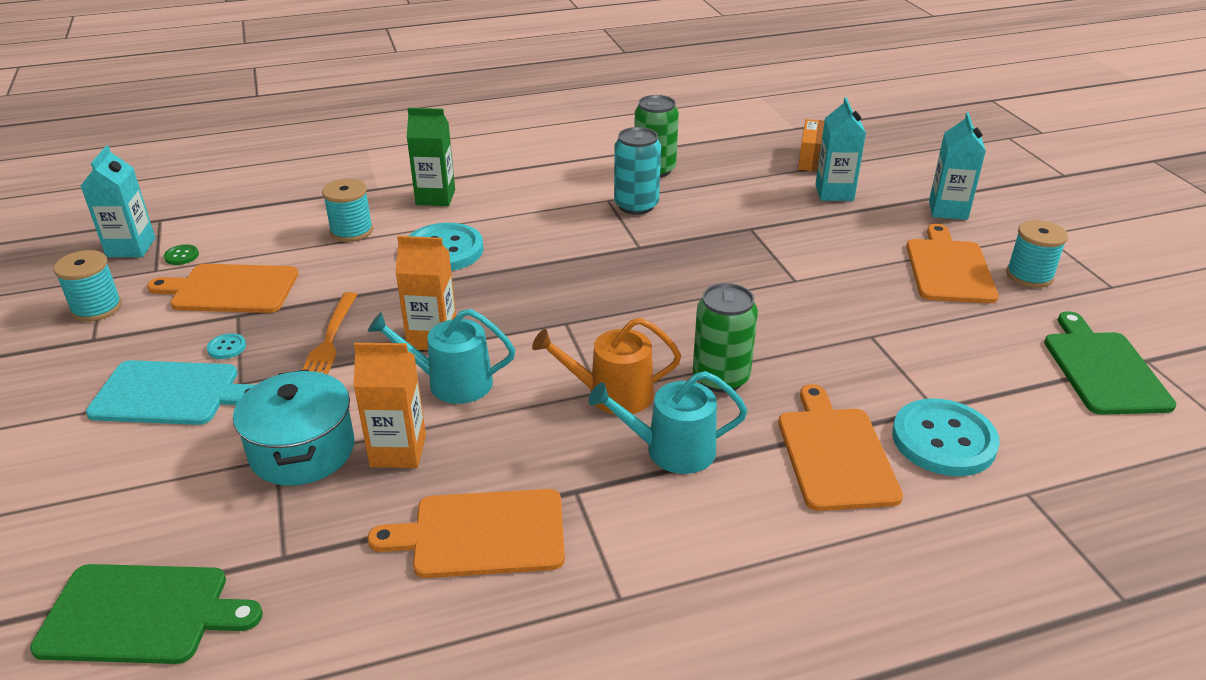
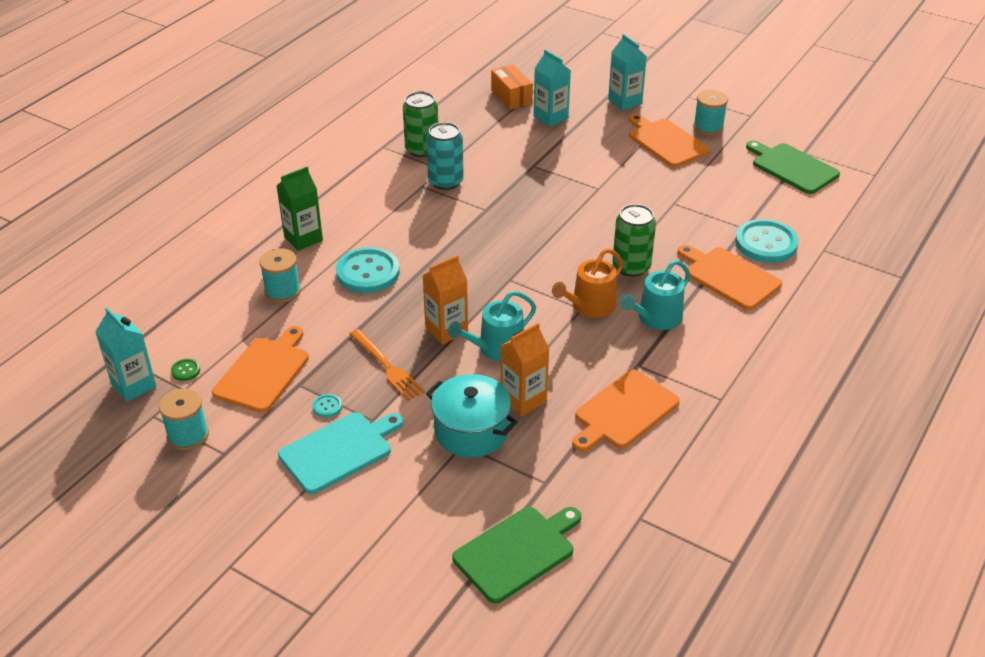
camera: 40 degrees left, 5 degrees up
(230, 289) = (264, 372): orange cutting board -> orange cutting board turned 150 degrees clockwise

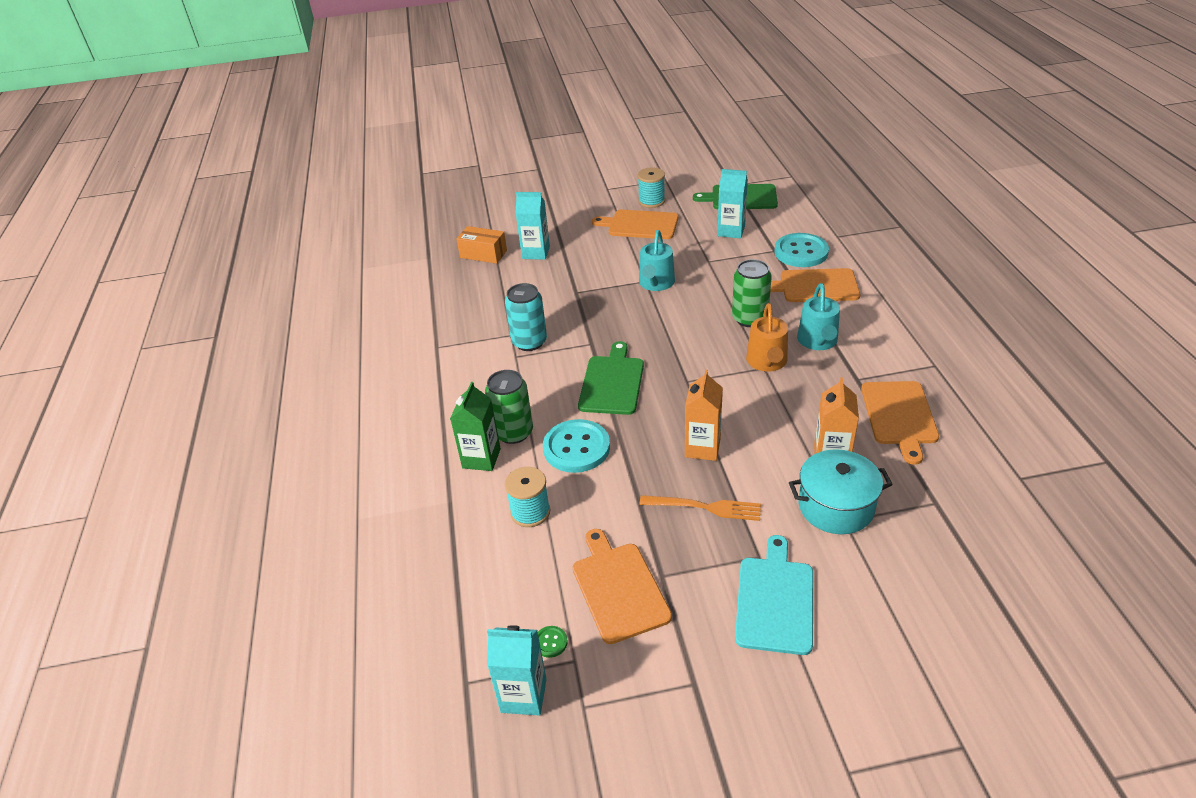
camera: 40 degrees left, 0 degrees up
(188, 435) = (641, 695): turquoise spool -> none
(327, 406) = (711, 574): turquoise button -> none
(422, 149) = (473, 330): green can -> green can (513, 432)
(497, 348) = (757, 435): turquoise watering can -> turquoise watering can (656, 283)
(517, 552) = (999, 565): green cutting board -> green cutting board (612, 382)
(625, 102) = (571, 214): turquoise carton -> turquoise carton (731, 231)

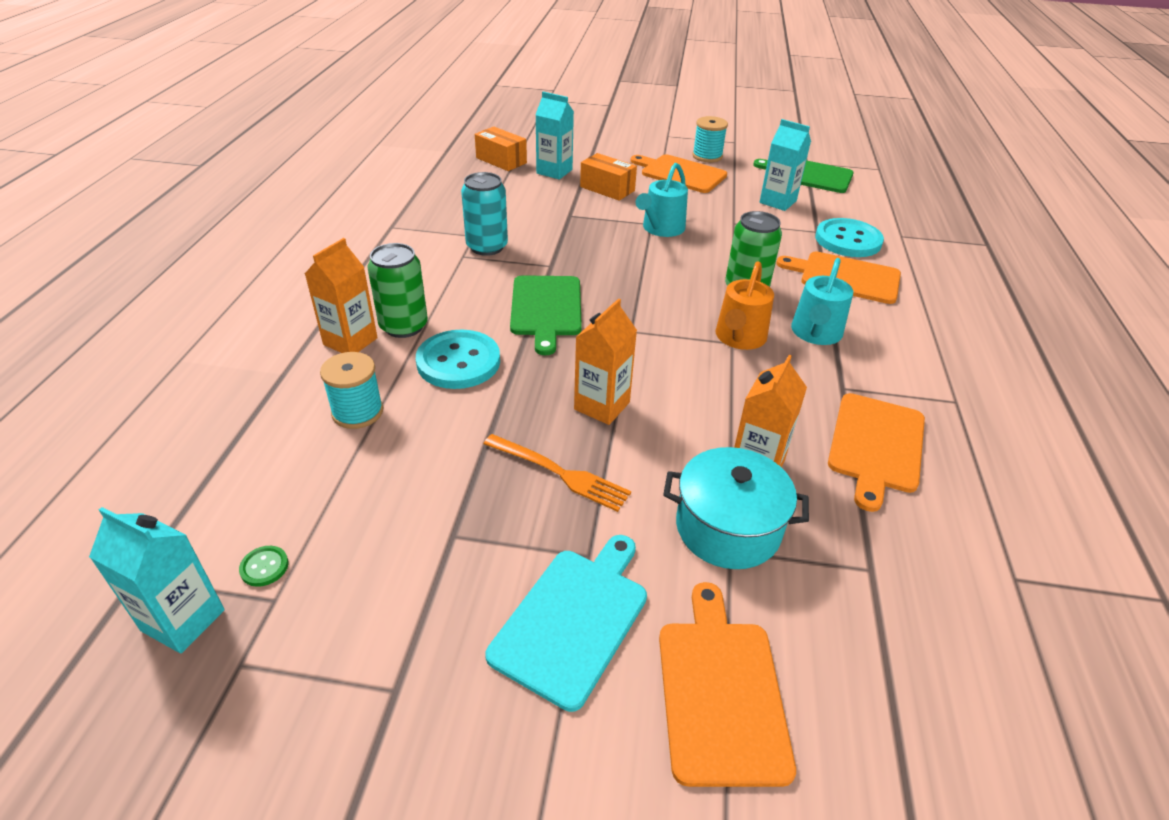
camera: 15 degrees right, 0 degrees up
(481, 458) = (350, 341): green carton -> orange carton
(590, 257) = (607, 189): none -> orange box
(612, 382) = (546, 309): green cutting board -> green cutting board turned 150 degrees clockwise
(619, 588) = (391, 532): orange cutting board -> orange cutting board (721, 692)

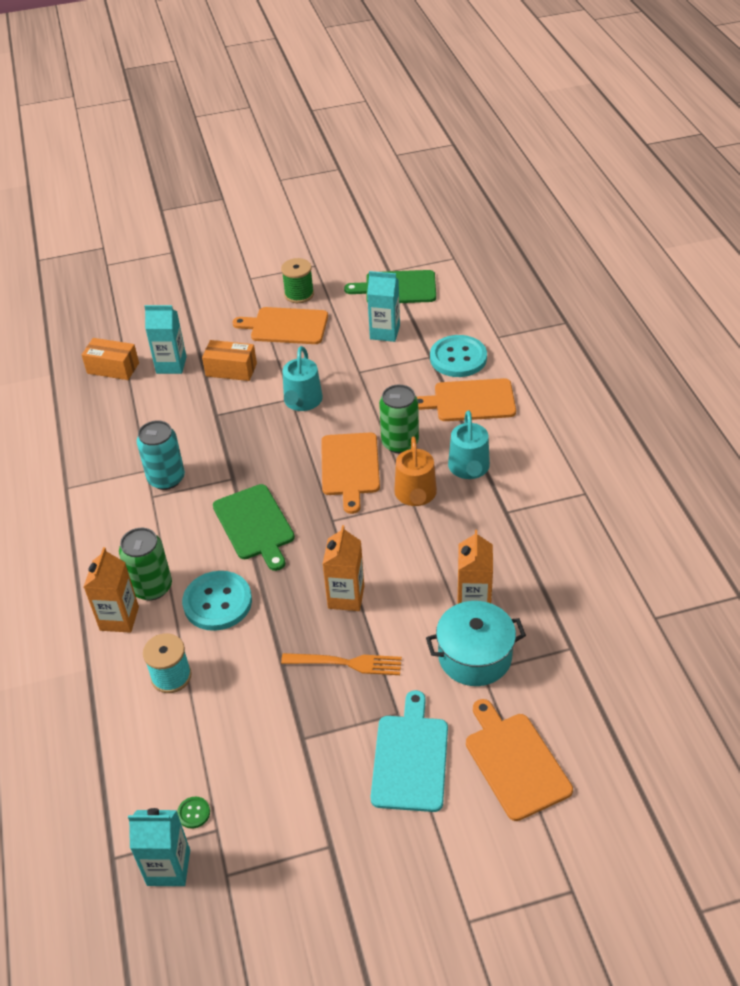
camera: 20 degrees left, 5 degrees up
(707, 156) = (299, 294): turquoise spool -> green spool
(876, 445) = (544, 553): orange cutting board -> orange cutting board (350, 467)

